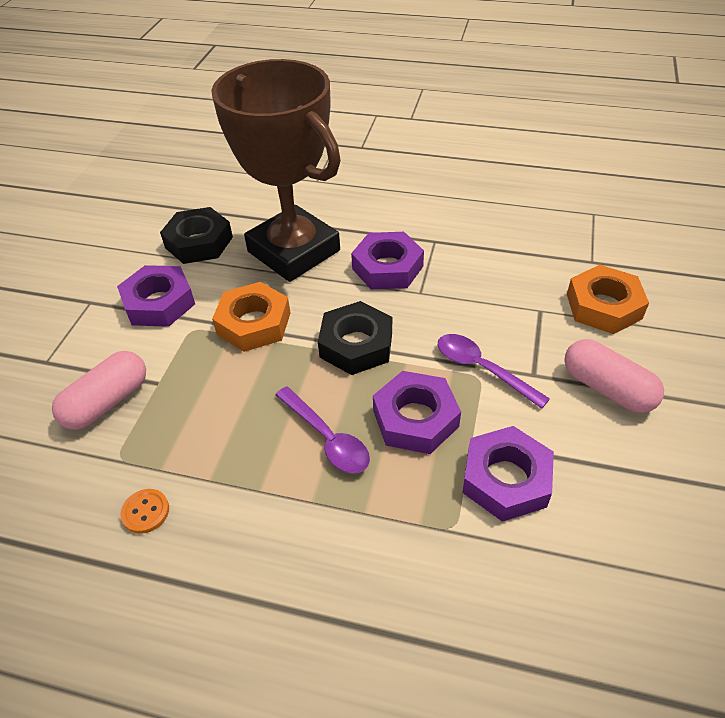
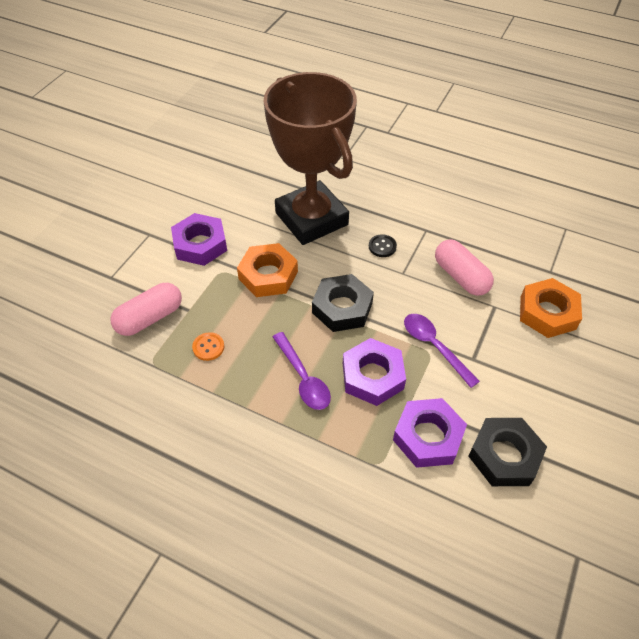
camera: 10 degrees right, 5 degrees up
(145, 512) = (164, 406): orange button -> orange button (208, 347)
(199, 242) = (239, 198): black nut -> black nut (504, 455)
(387, 267) = (382, 246): purple nut -> black button
(607, 388) = (528, 382): pink capsule -> pink capsule (461, 276)

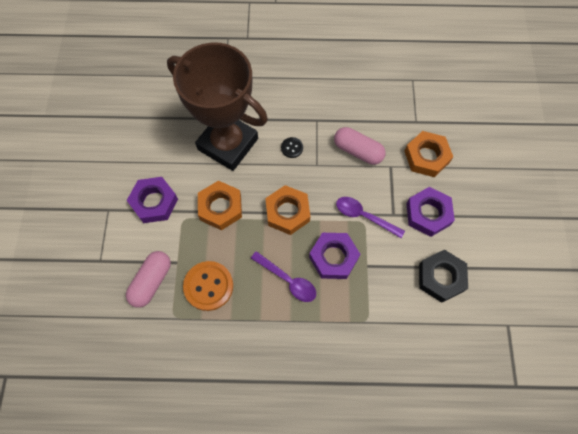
camera: 25 degrees left, 15 degrees up
(208, 347) = (208, 286): orange button -> orange button, size x2.00
(342, 308) = (287, 212): black nut -> orange nut
(428, 436) = (389, 286): purple nut -> purple nut (428, 214)

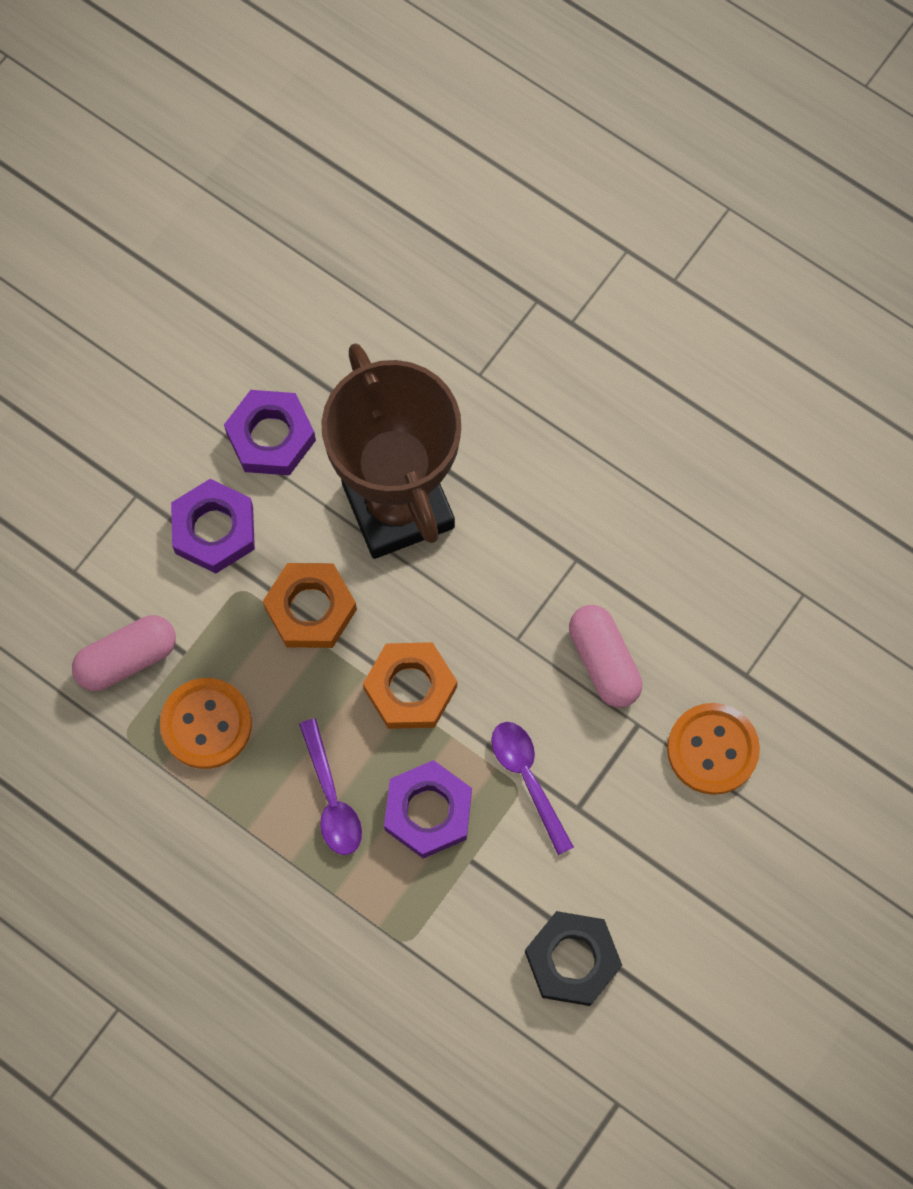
camera: 35 degrees right, 5 degrees up
(292, 148) = (498, 582): black button -> none
(426, 157) = (712, 749): orange nut -> orange button
(428, 214) = (635, 846): purple nut -> purple nut (271, 437)

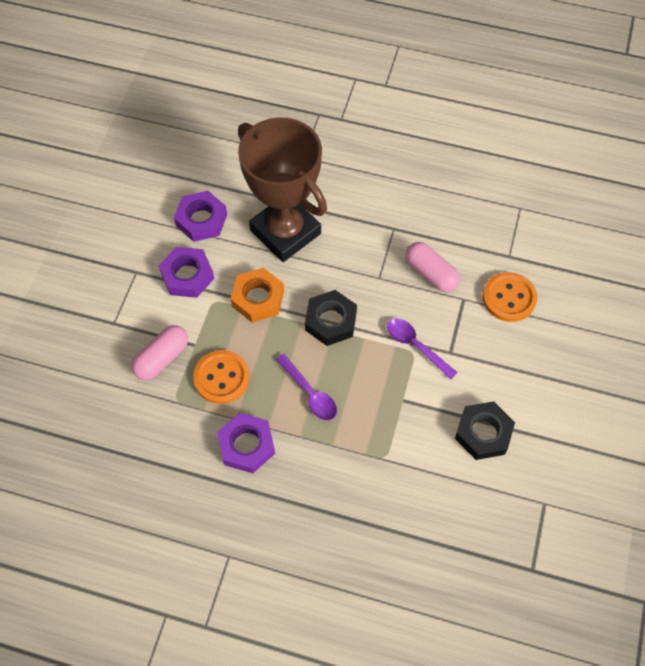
camera: 20 degrees left, 10 degrees down
(410, 688) = (330, 321): orange nut -> black nut
(428, 811) = (368, 382): purple nut -> purple nut (246, 445)

